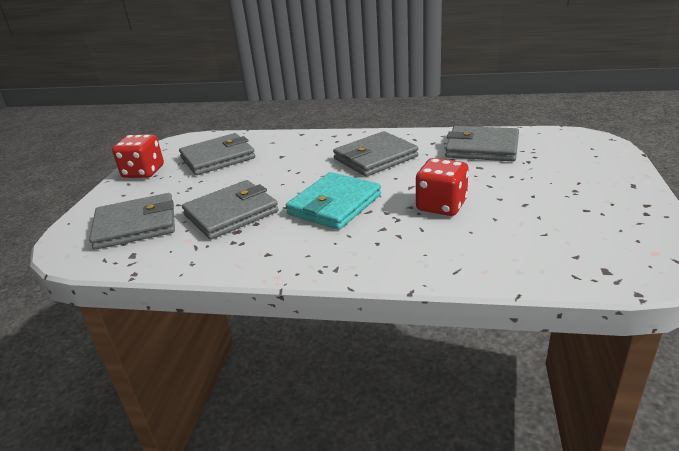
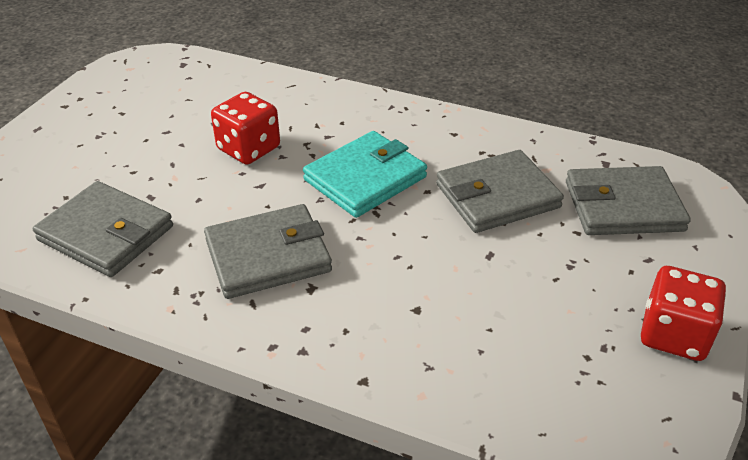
camera: 170 degrees left, 10 degrees up
(218, 158) = (536, 339): grey wallet -> none

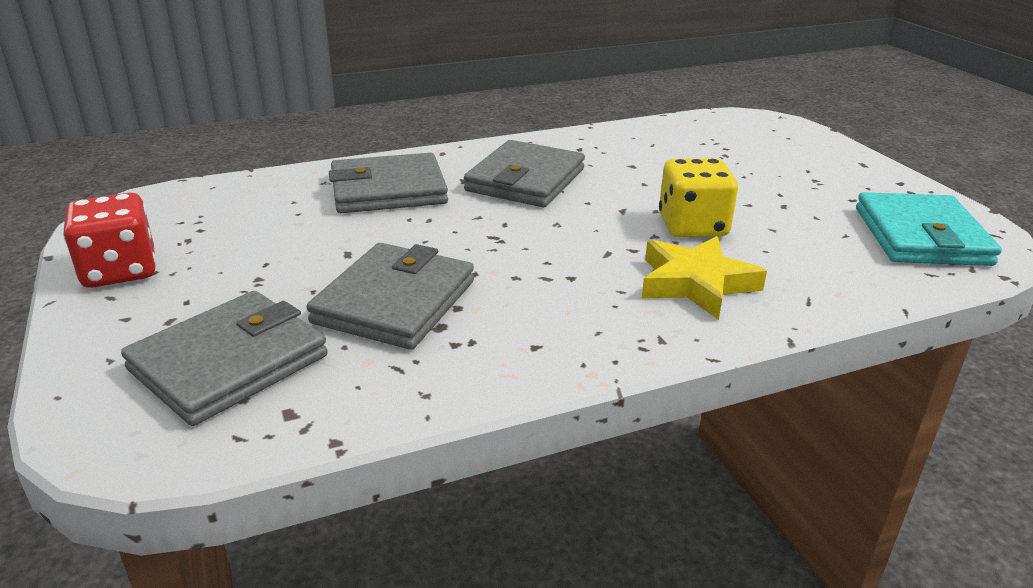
camera: 135 degrees right, 10 degrees down
(106, 233) = (652, 146): grey wallet -> grey wallet (388, 190)
(248, 149) = (692, 226): red dice -> yellow dice
(322, 118) = (696, 283): none -> yellow star
(365, 178) = (548, 254): turquoise wallet -> turquoise wallet (921, 236)

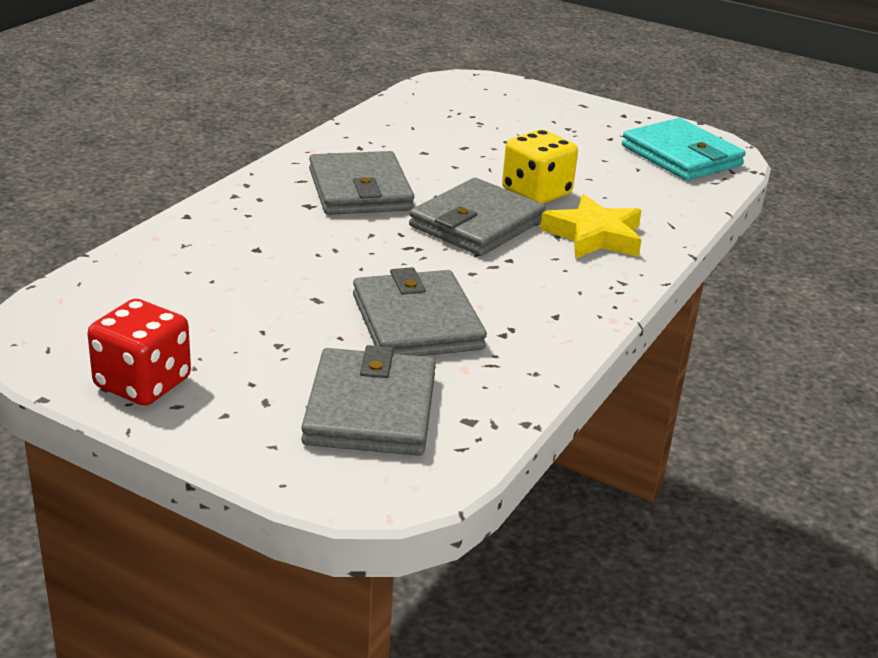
camera: 40 degrees left, 0 degrees up
(388, 190) = (257, 234): grey wallet -> grey wallet (476, 224)

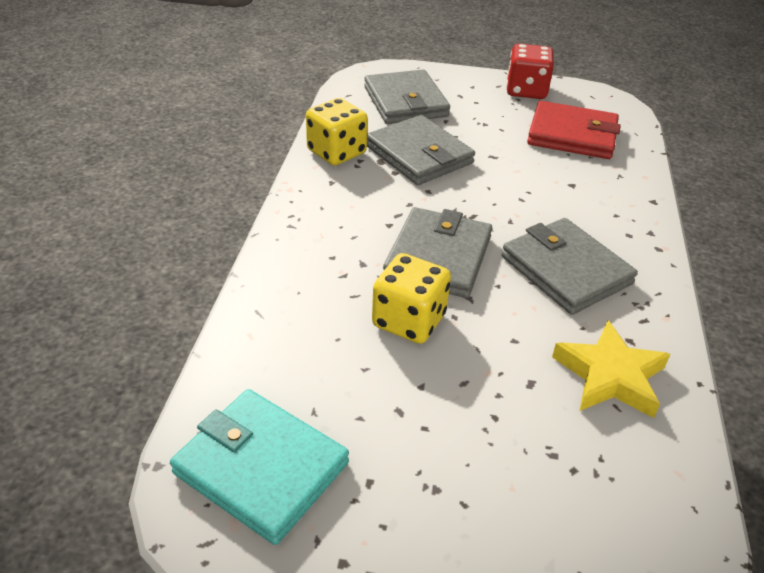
camera: 160 degrees right, 10 degrees up
(173, 300) = (572, 135): none -> red wallet
(531, 351) = (337, 152): none -> yellow dice
(594, 236) = (329, 272): yellow star -> yellow star (610, 376)

